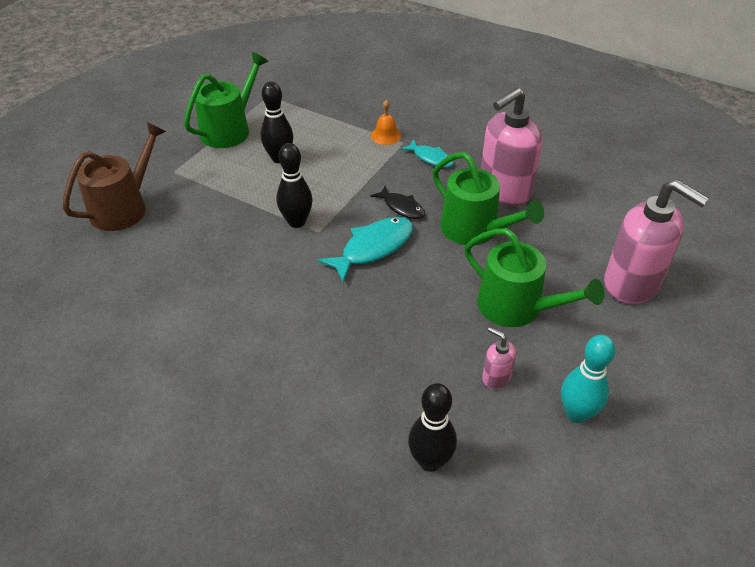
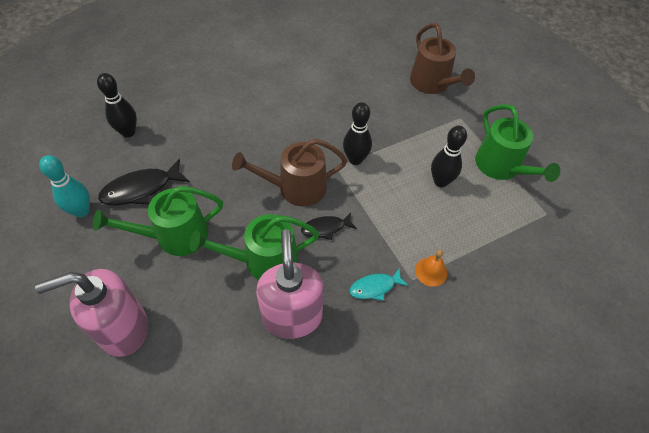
camera: 120 degrees right, 10 degrees up
(373, 248) = (296, 188): turquoise fish -> brown watering can
(495, 377) = (141, 189): pink soap dispenser -> black fish

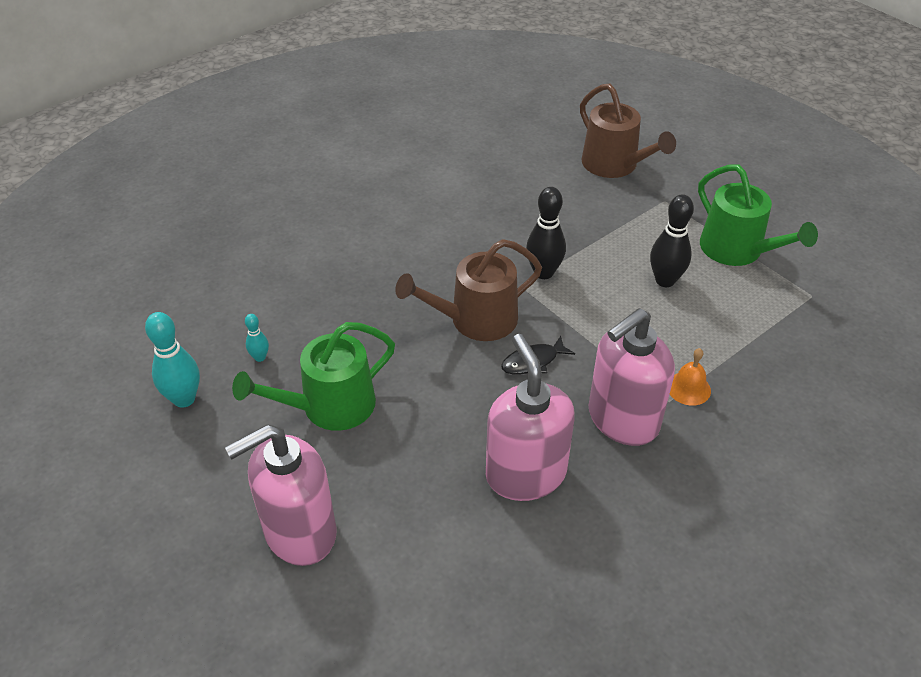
camera: 10 degrees left, 10 degrees down
(128, 132) = (214, 289): black bowling pin -> none
(141, 189) = (260, 357): black fish -> turquoise bowling pin
(264, 261) = (464, 415): green watering can -> none
(375, 287) = (622, 420): turquoise fish -> pink soap dispenser

